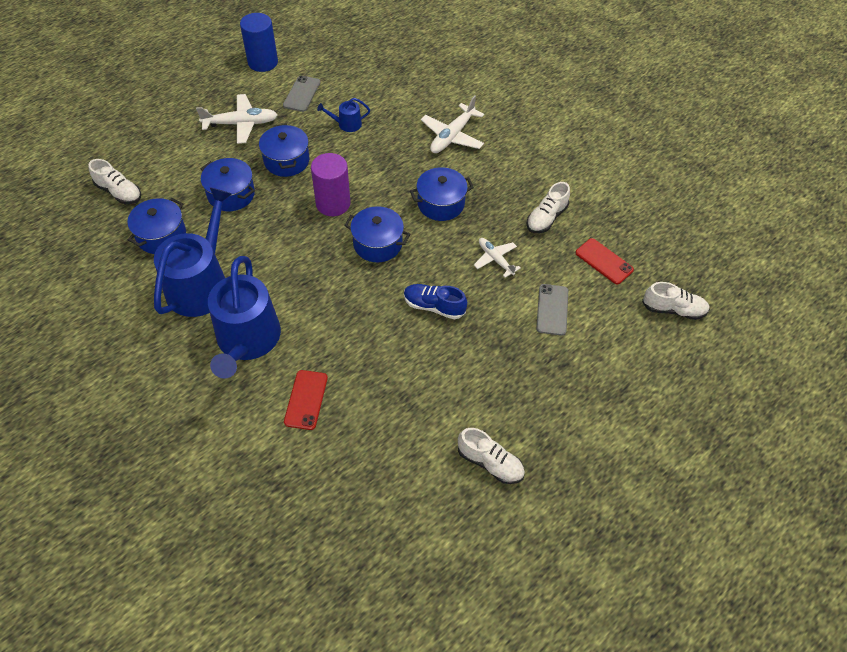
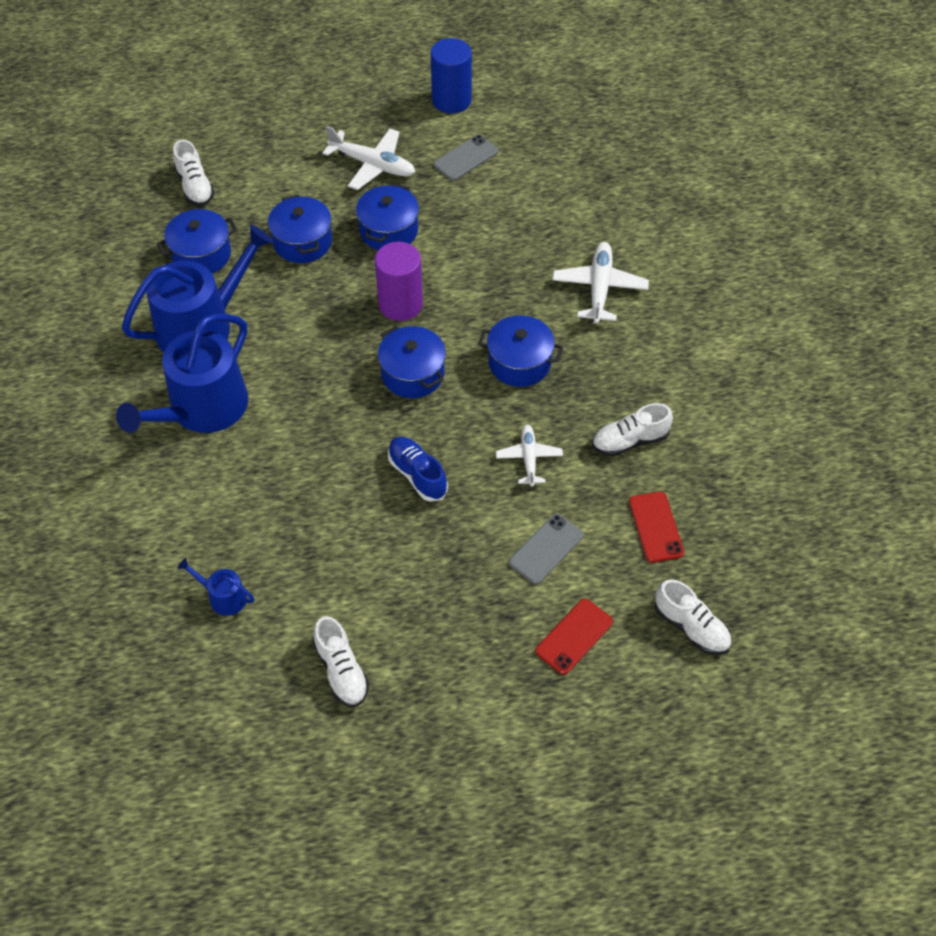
camera: 35 degrees right, 0 degrees up
(306, 399) = (212, 501): red phone -> red phone (574, 636)
(346, 124) = (487, 217): blue watering can -> blue watering can (223, 597)
(452, 136) = (599, 288): white plane -> white plane turned 120 degrees clockwise

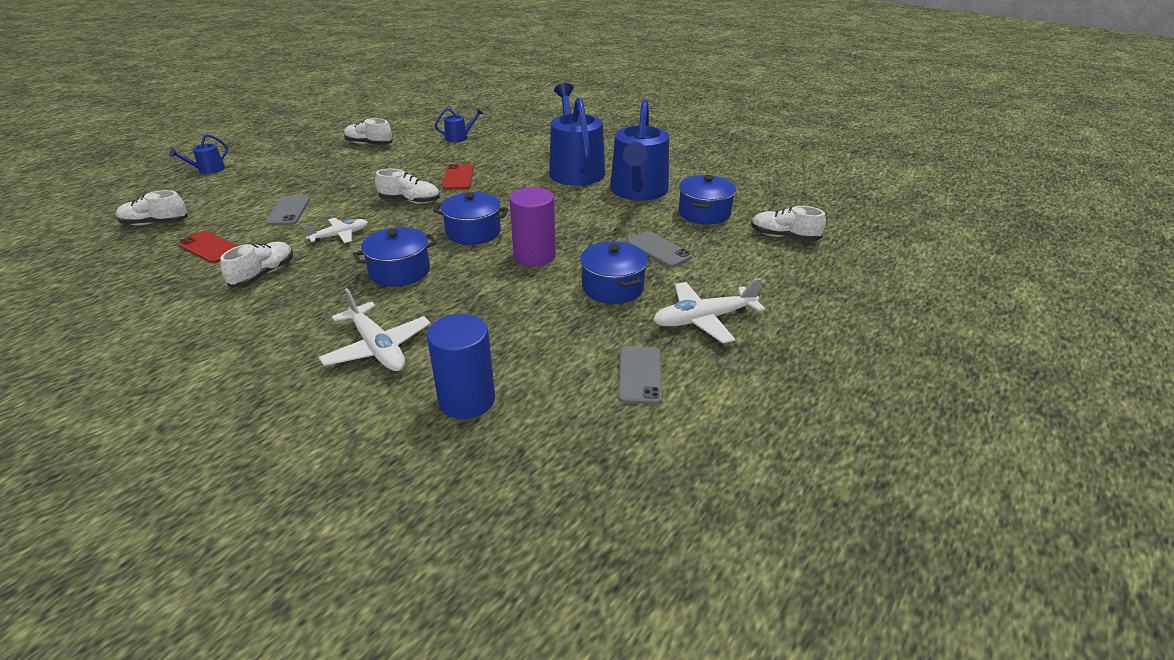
camera: 135 degrees right, 20 degrees down
(302, 242) = (659, 249): blue pot -> grey phone
(417, 475) = (410, 201): blue shoe -> white shoe
(451, 100) = (743, 420): blue cylinder -> blue cylinder (467, 400)
(529, 458) = (339, 235): white plane -> white plane turned 75 degrees counterclockwise
(574, 636) = (240, 193): red phone -> red phone (458, 177)
(580, 749) = (208, 170): none -> blue watering can

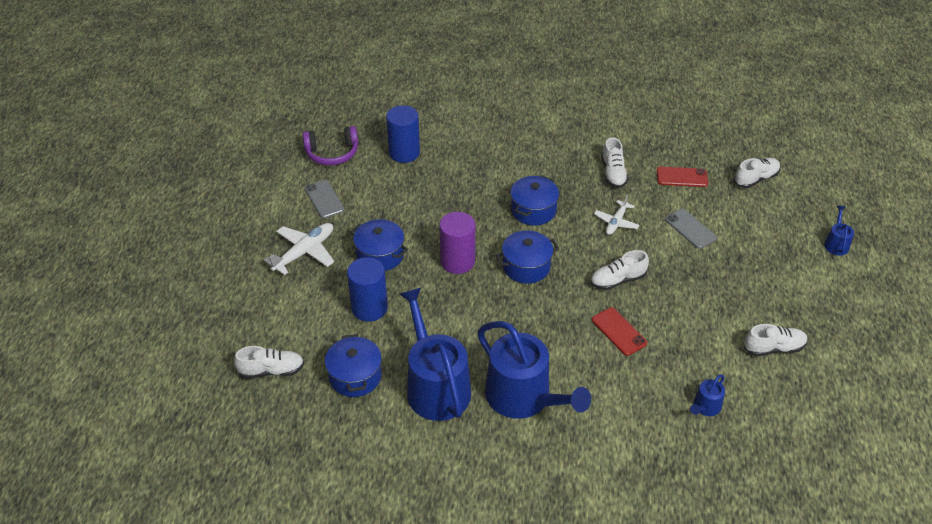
camera: 150 degrees right, 10 degrees up
(377, 348) = (480, 159): white plane -> none
(579, 447) = (332, 153): none -> purple headphones
(659, 249) = (369, 308): grey phone -> blue cylinder

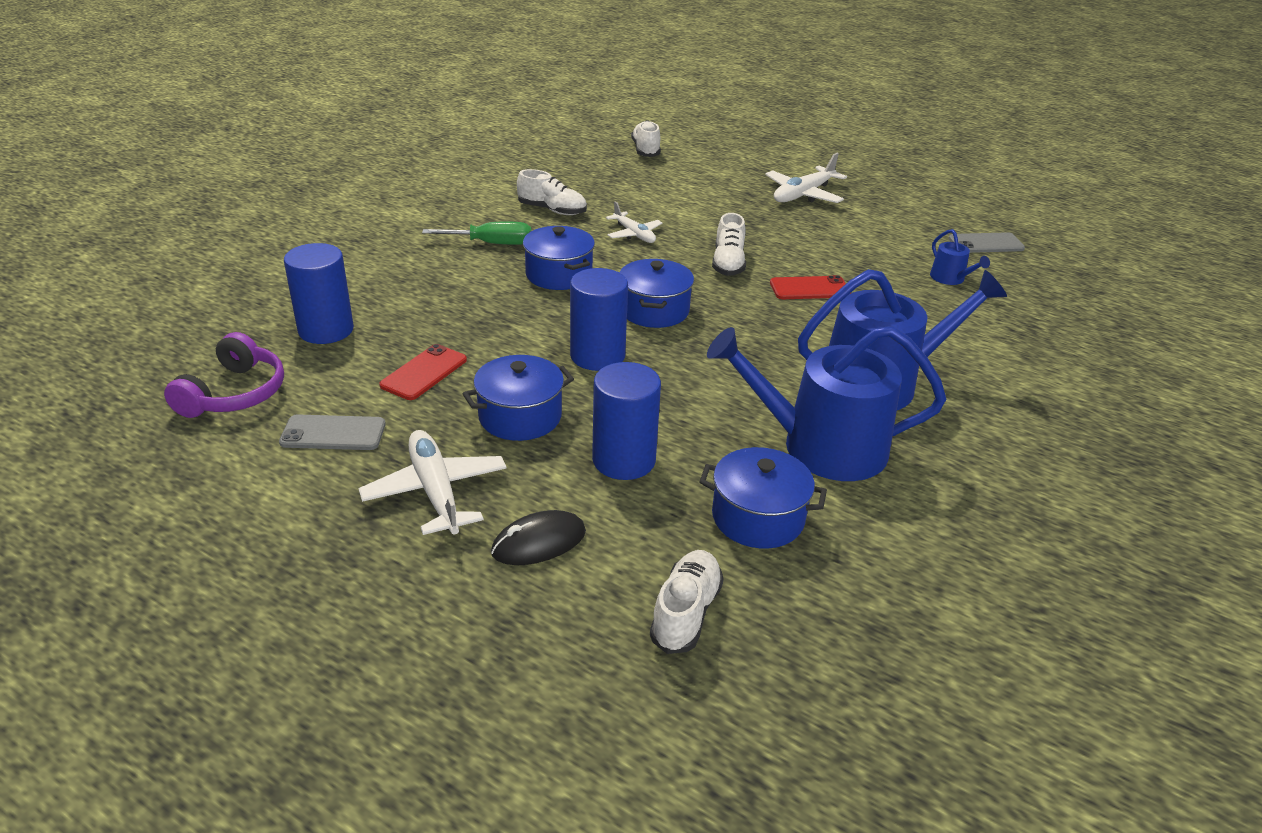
camera: 65 degrees left, 10 degrees down
(290, 302) = (539, 542): none -> black mouse
(457, 261) = (597, 356): purple cylinder -> blue cylinder
(545, 168) = (492, 244): none -> green screwdriver
(682, 177) = (602, 180): red phone -> red phone (424, 372)
(690, 229) = (685, 201): grey phone -> grey phone (986, 243)
(769, 287) = (803, 194): none -> white plane
(773, 348) = (887, 220): white shoe -> none
(836, 243) = (770, 150): blue watering can -> none

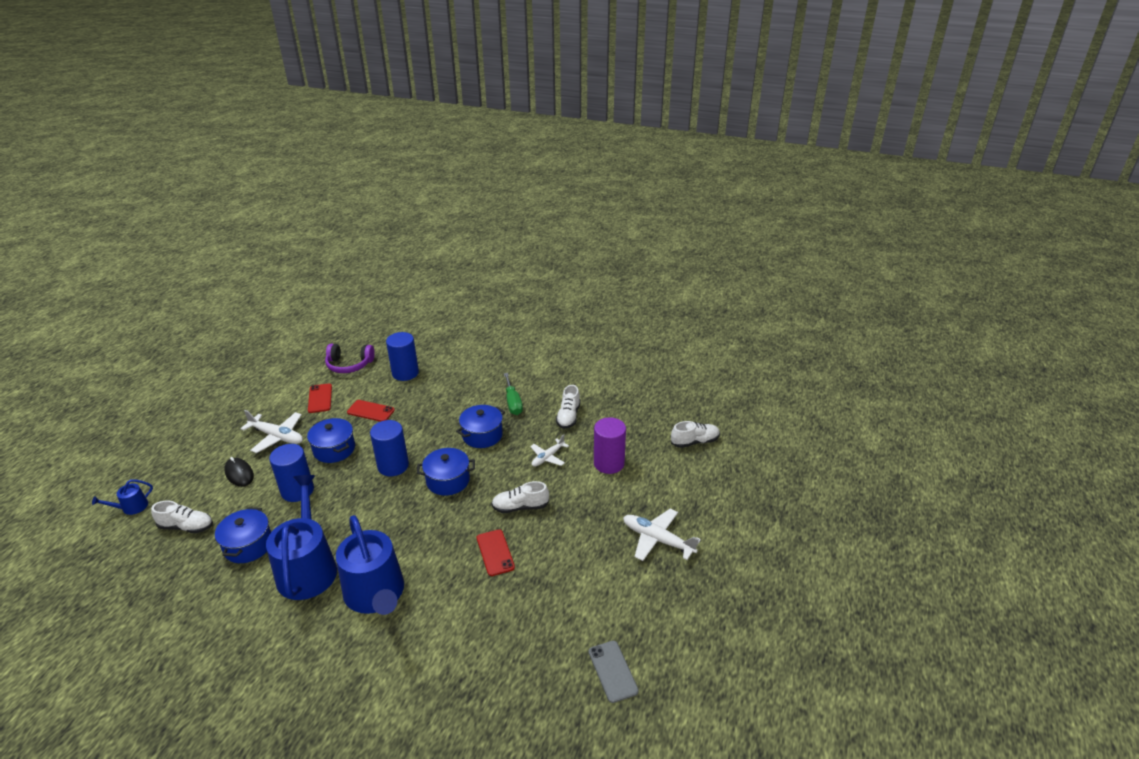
camera: 80 degrees right, 0 degrees up
(333, 433) = (320, 398): grey phone -> red phone
(435, 491) = (277, 436): white plane -> white plane turned 60 degrees clockwise
(664, 200) = (609, 463): none -> purple cylinder
(950, 279) = (535, 640): blue watering can -> blue watering can (131, 507)

